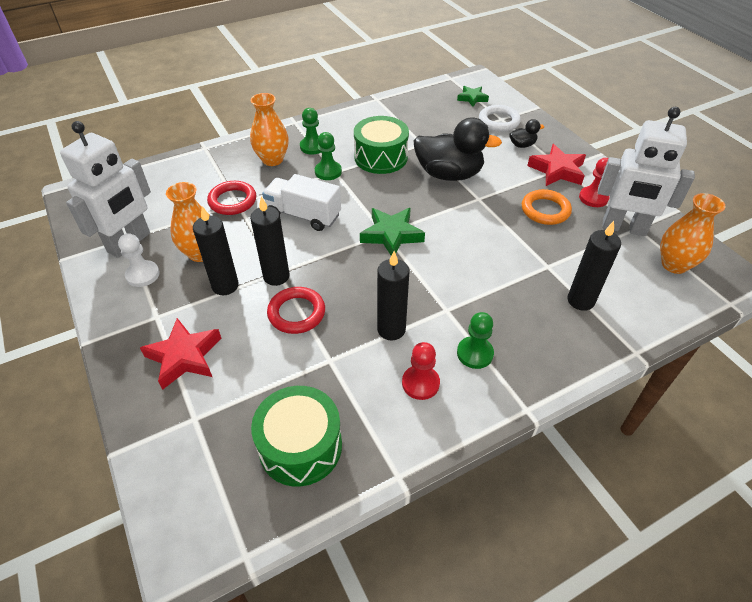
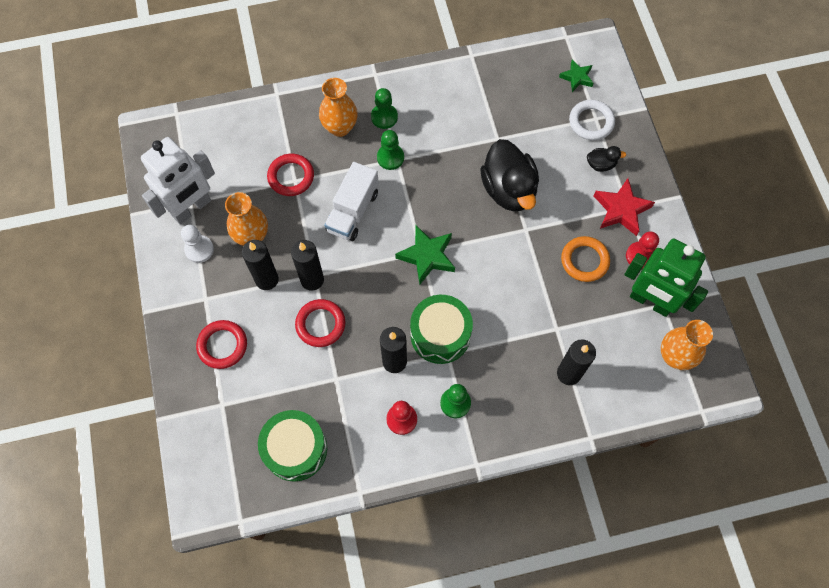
camera: 15 degrees right, 20 degrees up
(184, 357) = (222, 345): red star -> red ring
(303, 215) = (353, 211): white truck -> white truck turned 105 degrees counterclockwise
(381, 157) = (448, 149): green drum -> green drum (440, 334)
(449, 174) = (508, 190): black duck -> black duck turned 45 degrees clockwise
(623, 228) = (650, 301): white robot -> green robot

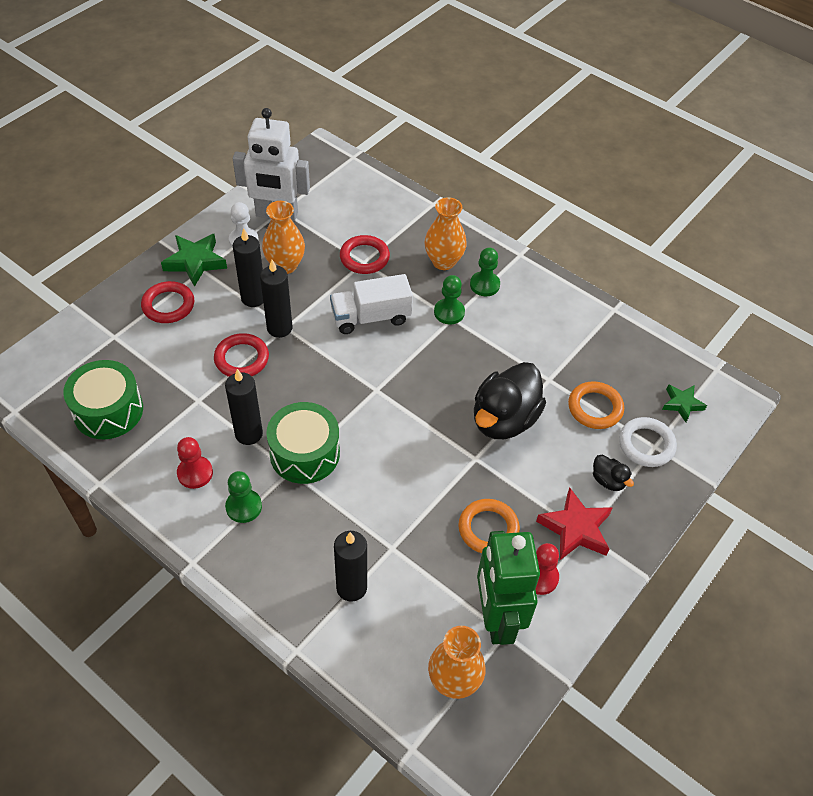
camera: 50 degrees right, 15 degrees down
(427, 256) = (376, 396): green star -> green star (195, 262)
(541, 129) = (595, 408): none -> orange ring

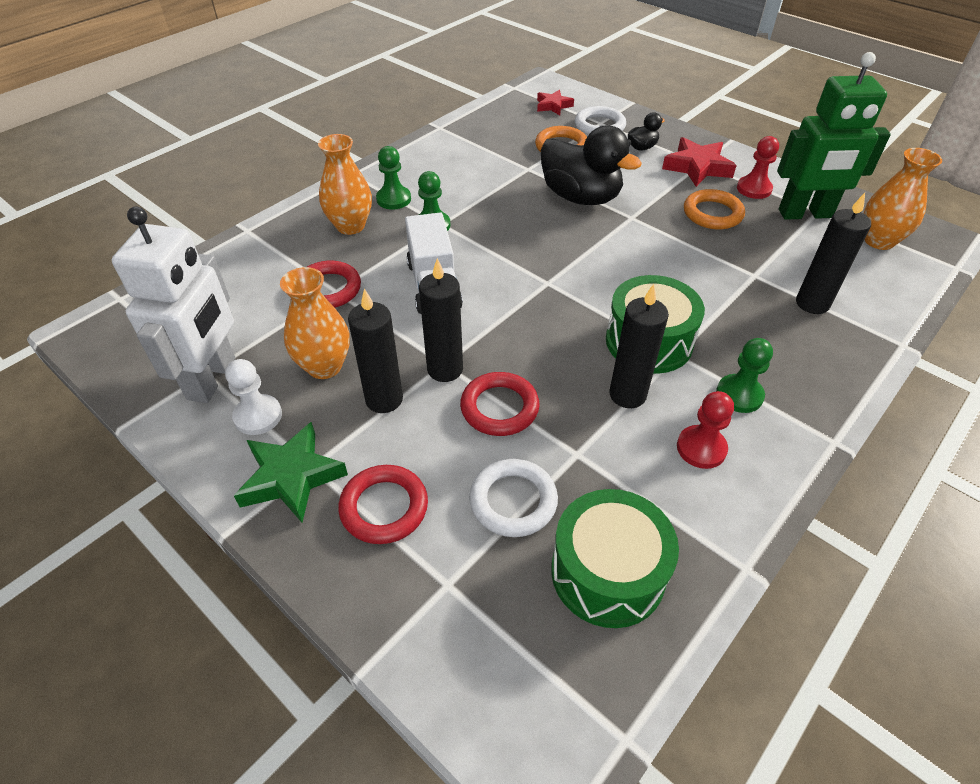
camera: 85 degrees left, 5 degrees down
(165, 366) = (513, 501): none -> white ring
(682, 404) = (553, 106): green star -> red star

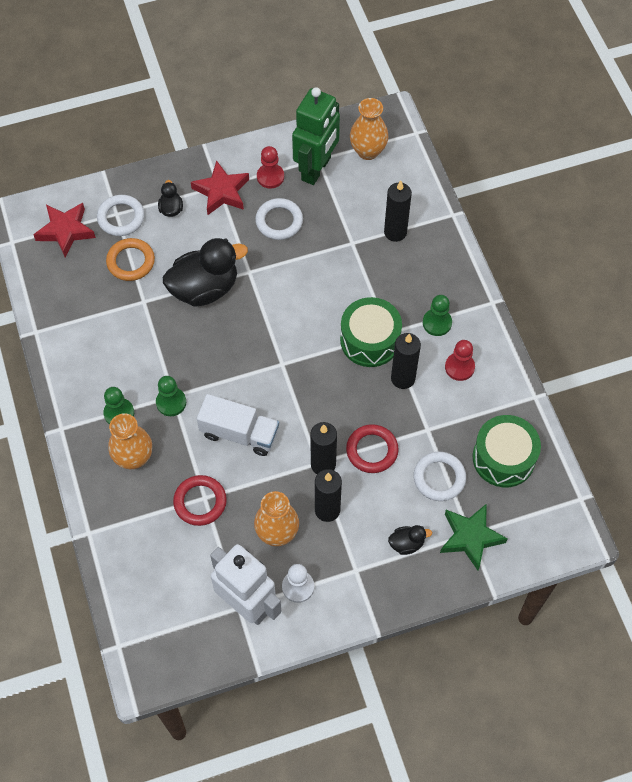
camera: 60 degrees left, 15 degrees up
(291, 477) = (357, 583): green star -> green star (470, 537)
(384, 507) = (406, 543): red ring -> black duck
(553, 106) = (65, 231): red star -> red star, size x1.61
(712, 214) = (279, 221): orange ring -> white ring

